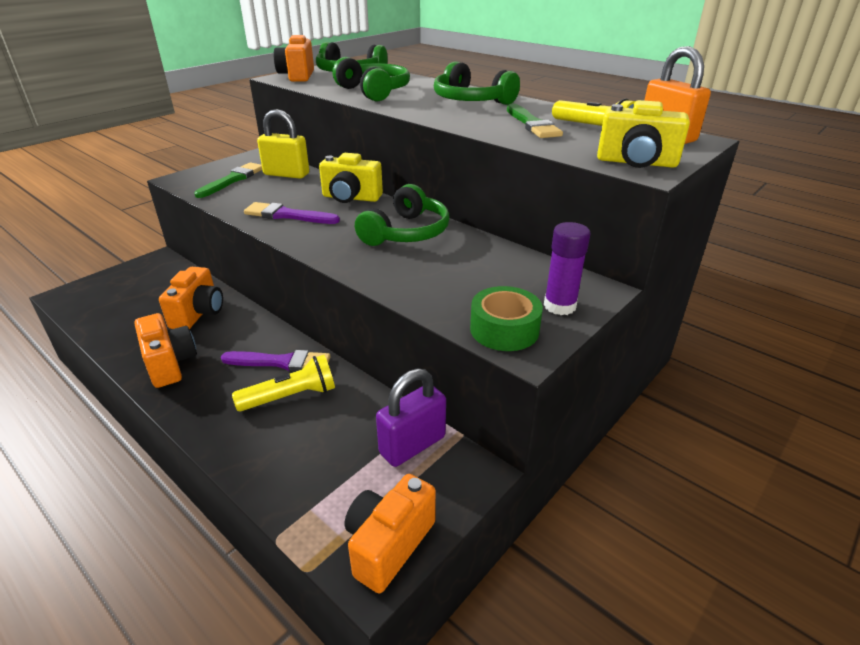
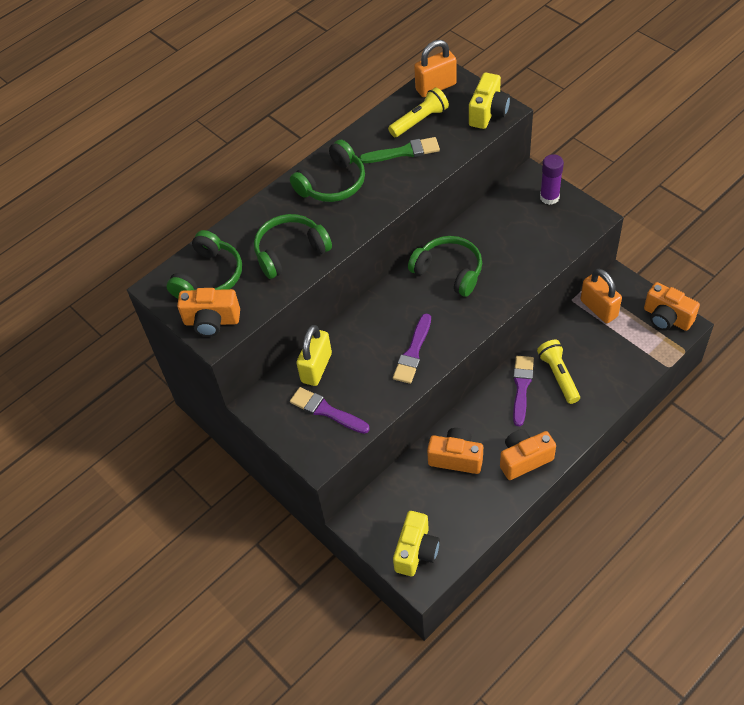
camera: 80 degrees left, 20 degrees up
(232, 180) = (326, 411): green brush -> purple brush
(351, 198) = (379, 311): yellow camera -> yellow camera (416, 551)
(412, 445) = (598, 308): purple padlock -> orange padlock
(504, 329) = (575, 225): green tape -> none

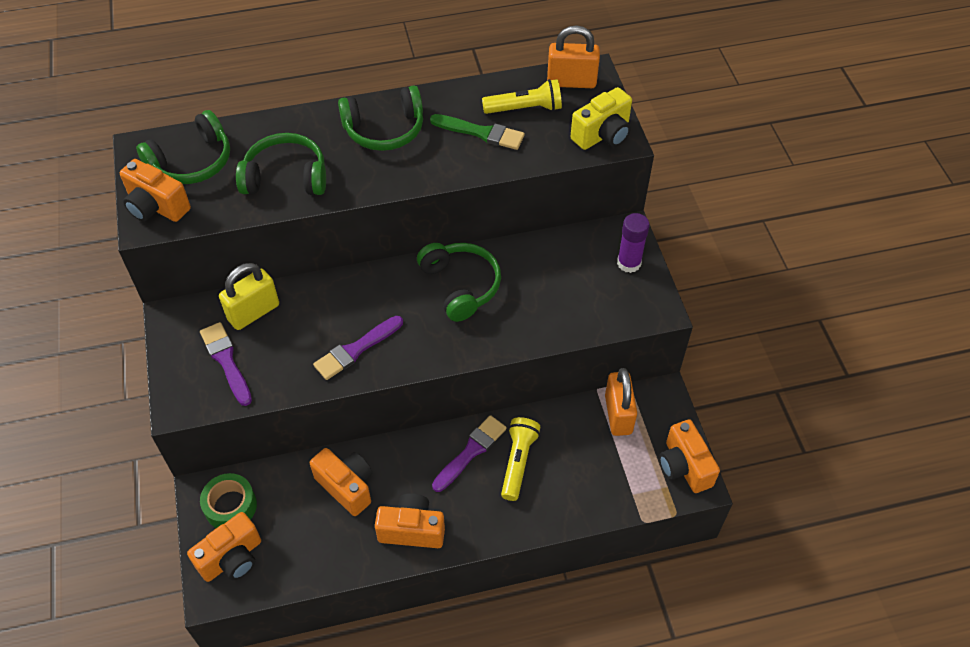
camera: 25 degrees right, 0 degrees up
(385, 518) = (230, 506): none -> green tape
(416, 551) = (232, 558): yellow camera -> orange camera

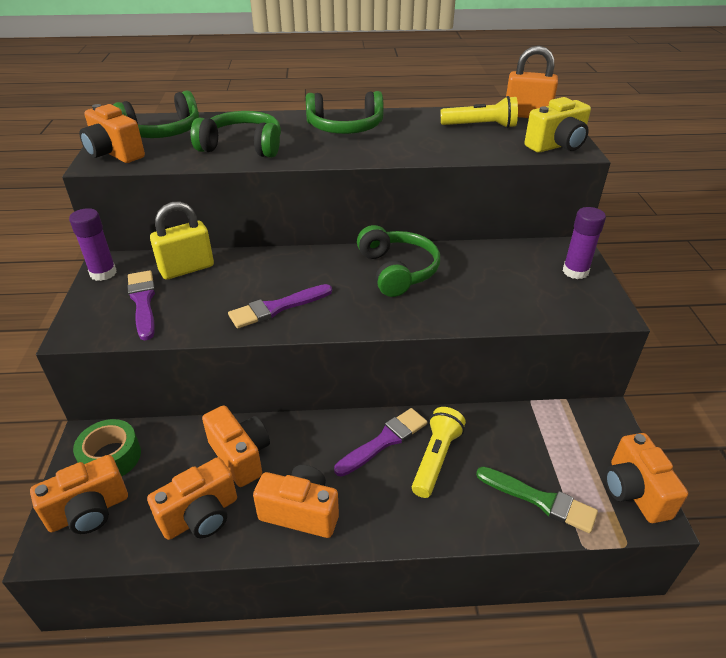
camera: 10 degrees right, 15 degrees down
(172, 330) = (103, 273): none -> purple glue stick
(329, 546) = (201, 516): none -> orange camera
(481, 133) = (436, 136): green brush -> green brush (540, 500)
(618, 414) = (554, 427): orange padlock -> none

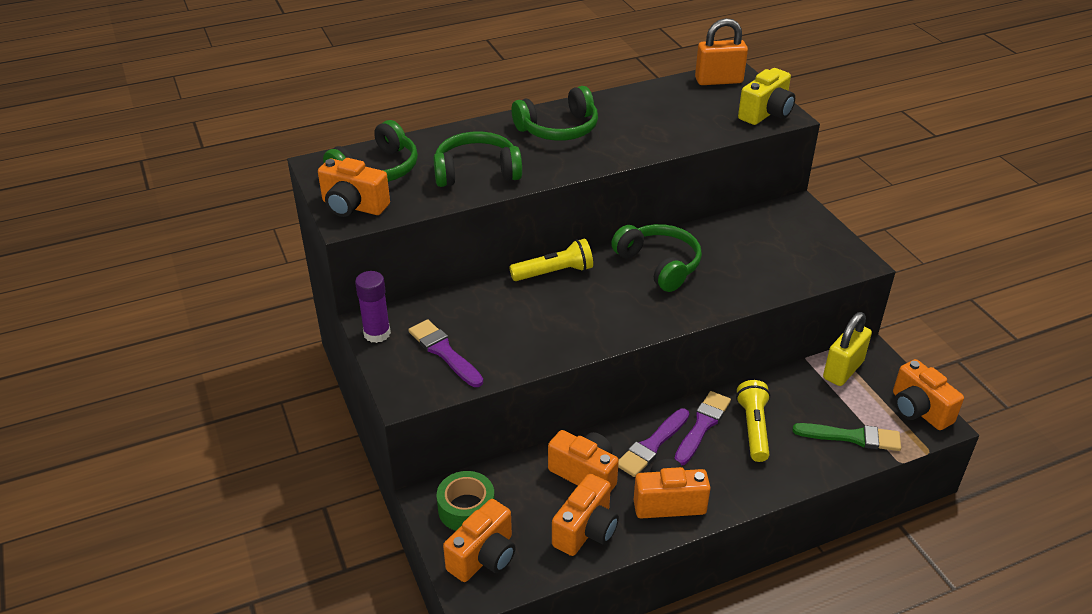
camera: 20 degrees left, 0 degrees up
(187, 269) = (458, 309): yellow padlock -> yellow padlock (843, 370)
(277, 308) = (576, 327): purple brush -> purple brush (652, 445)
(480, 126) = (685, 102): yellow flashlight -> yellow flashlight (554, 272)
(575, 271) = (812, 230): purple glue stick -> none

